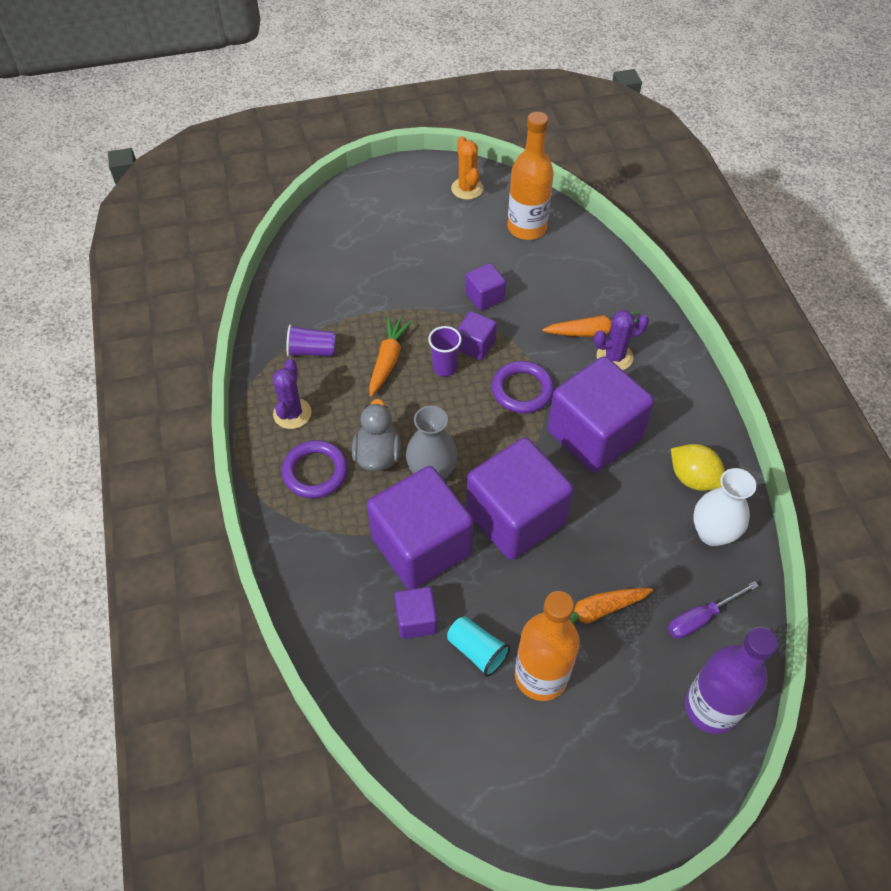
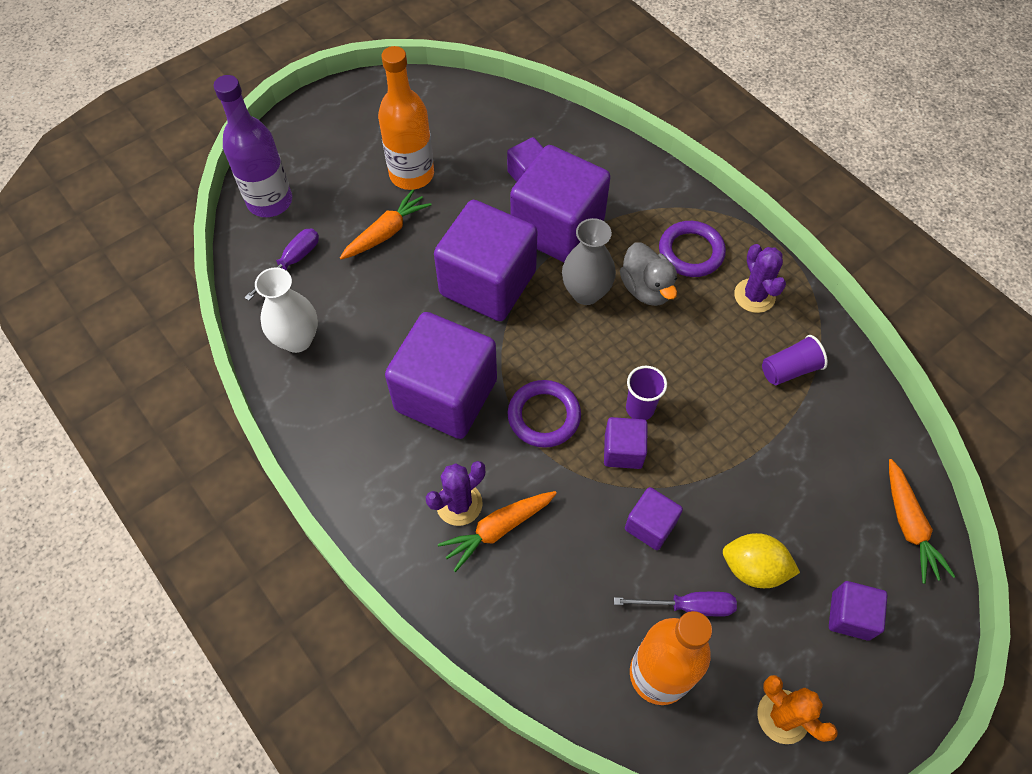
camera: 155 degrees right, 5 degrees up
(388, 360) = (704, 392): orange carrot -> orange carrot (909, 526)
(392, 213) = (850, 616): none -> purple cube
(477, 651) = (469, 172): turquoise cup -> none
(488, 250) = (688, 606): none -> purple screwdriver
(693, 478) = (329, 388): yellow lemon -> yellow lemon (753, 568)

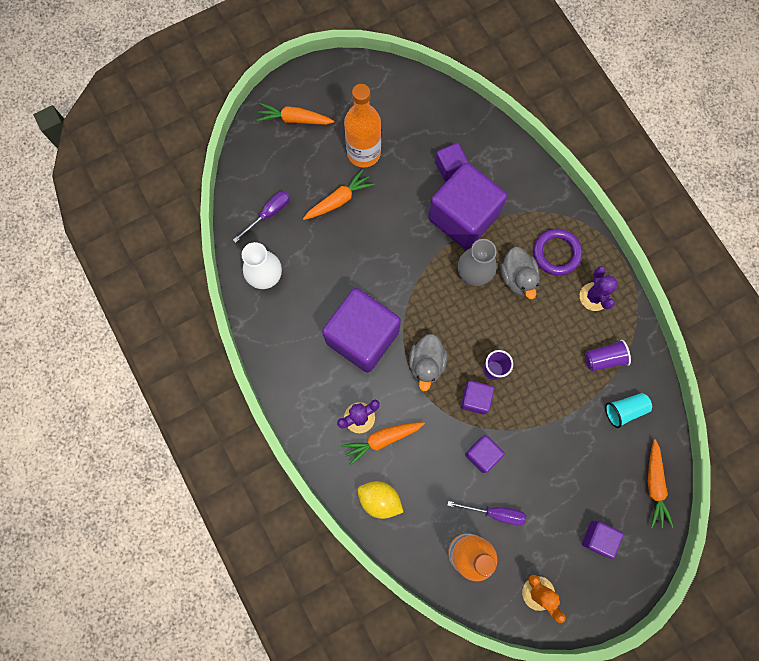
camera: 10 degrees right, 15 degrees up
(270, 201) = (258, 159): purple bottle -> none
(314, 150) = (294, 119): none -> orange carrot
(487, 283) = (405, 254): purple cube -> none
(544, 416) = (426, 364): purple ring -> grey duck
(753, 568) = (543, 496): yellow lemon -> yellow lemon (379, 499)
(836, 431) = (624, 410): none -> turquoise cup

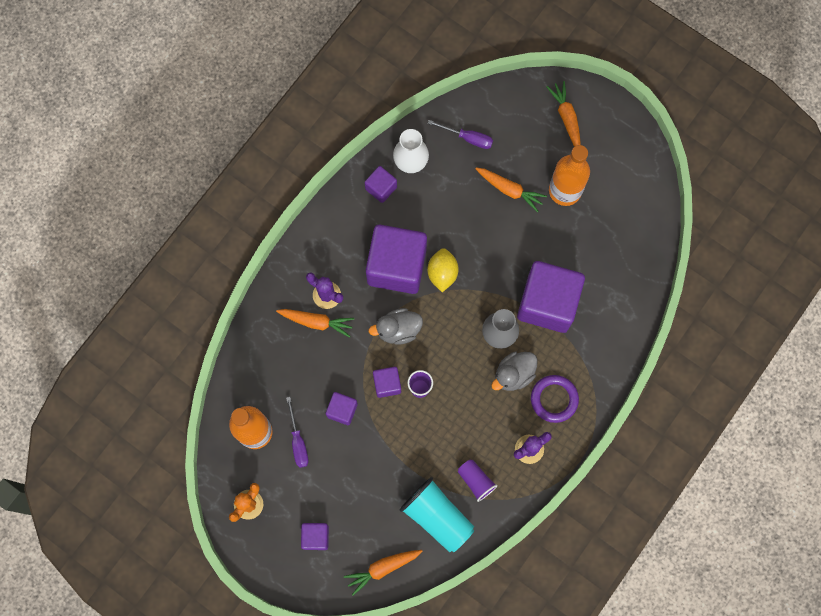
camera: 65 degrees right, 0 degrees up
(379, 499) = (267, 342): yellow lemon -> yellow lemon (442, 273)
(382, 440) = (316, 322): orange carrot -> orange carrot turned 150 degrees clockwise
(450, 167) = (589, 271): purple cube -> purple cube (381, 188)
(624, 410) = (437, 517): turquoise cup -> turquoise cup, size x1.79

